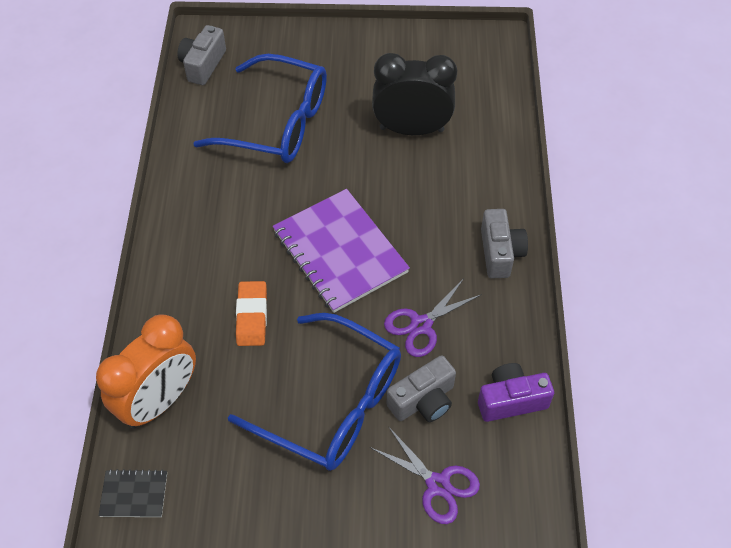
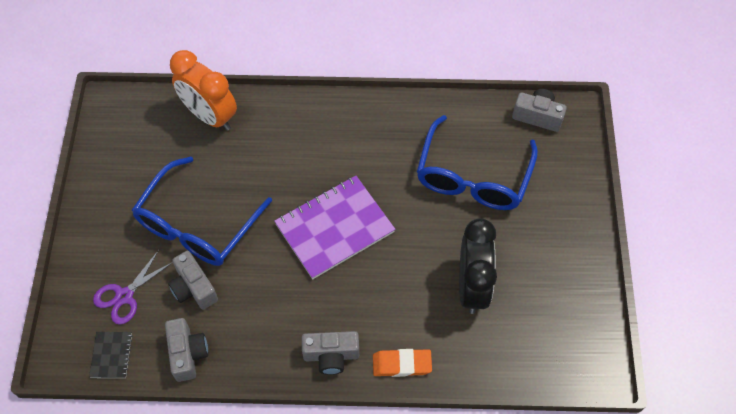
camera: 90 degrees right, 5 degrees up
(134, 494) = (143, 108): black notebook -> black notebook (111, 355)
(252, 316) = (276, 168): orange eraser -> orange eraser (402, 364)
(421, 325) = (261, 288): purple scissors -> none
(511, 400) = (187, 353): purple camera -> grey camera

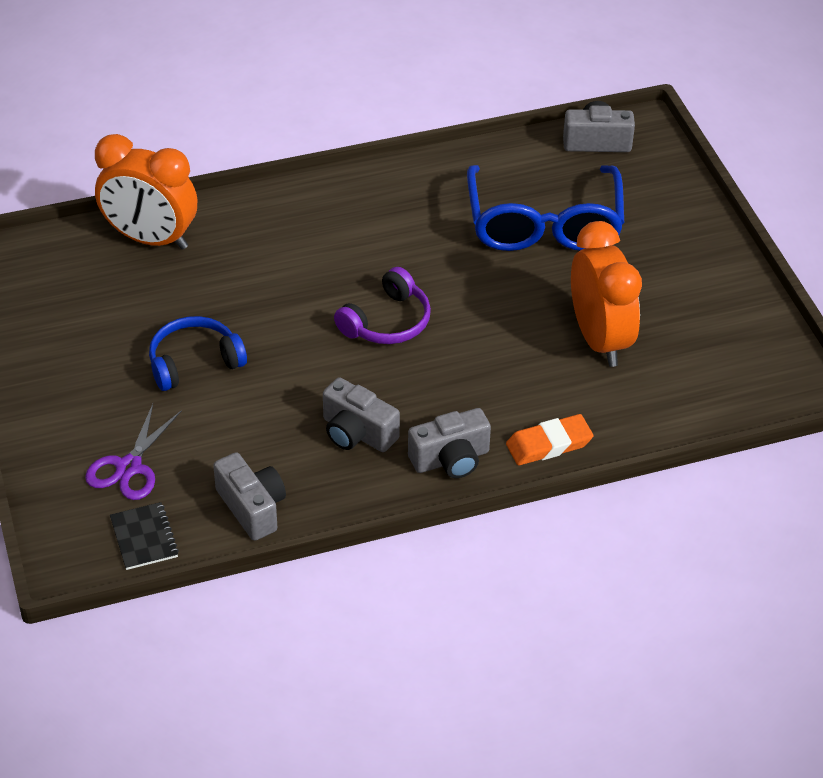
camera: 20 degrees left, 15 degrees down
(194, 288) = (224, 434): grey camera -> grey camera (357, 433)
(198, 224) = (194, 362): blue glasses -> blue headphones
(334, 228) = (387, 322): purple notebook -> purple headphones
(472, 286) = (599, 340): black clock -> orange clock

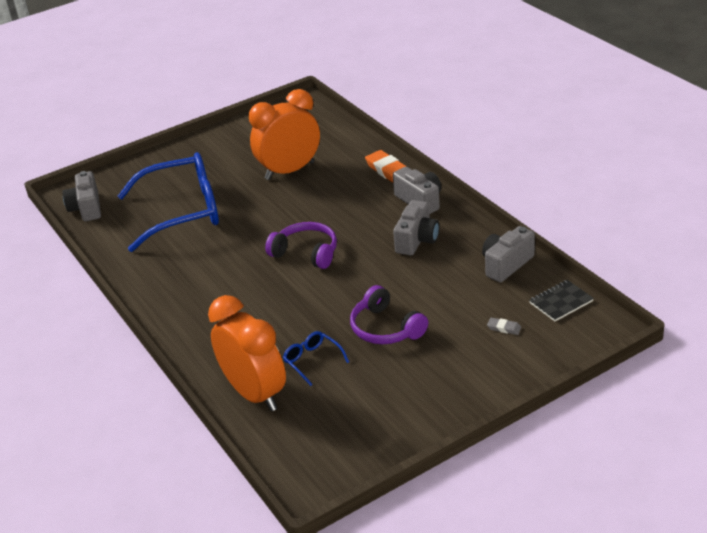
camera: 100 degrees left, 10 degrees down
(129, 467) = (504, 328): purple scissors -> grey eraser
(151, 239) = (255, 394): orange clock -> orange clock turned 45 degrees counterclockwise
(175, 291) = (313, 361): none -> blue glasses
(194, 362) = (385, 328): blue headphones -> purple headphones

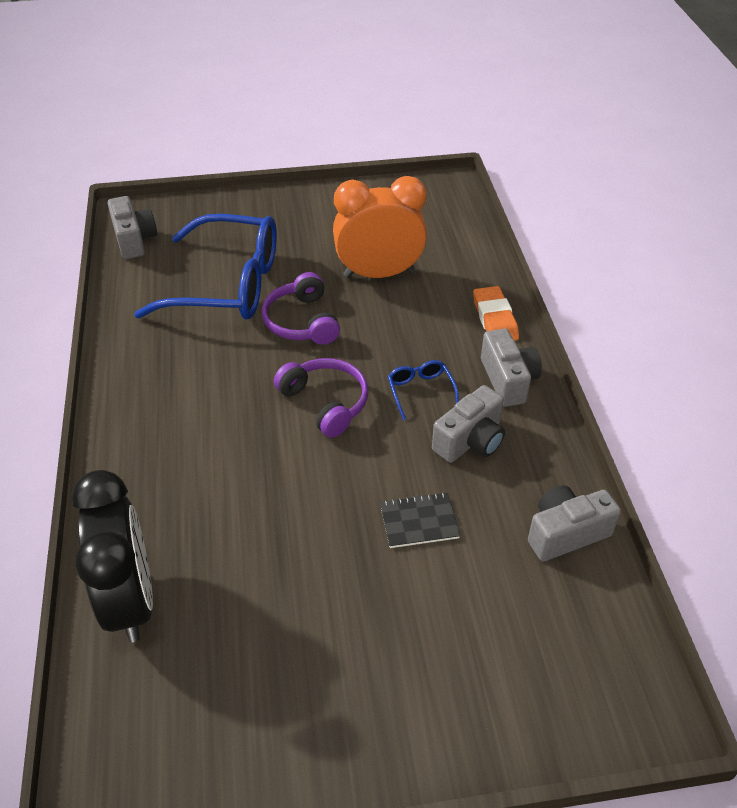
camera: 20 degrees right, 10 degrees up
(86, 208) = (134, 240): grey camera -> grey camera turned 150 degrees clockwise
(255, 394) = (131, 600): orange clock -> black clock
(313, 361) = (230, 580): blue glasses -> blue glasses (421, 392)
(385, 328) = (350, 569): purple headphones -> purple headphones (302, 321)
(504, 328) = (505, 645): grey eraser -> none
(561, 302) = (609, 636): black notebook -> black notebook (419, 522)

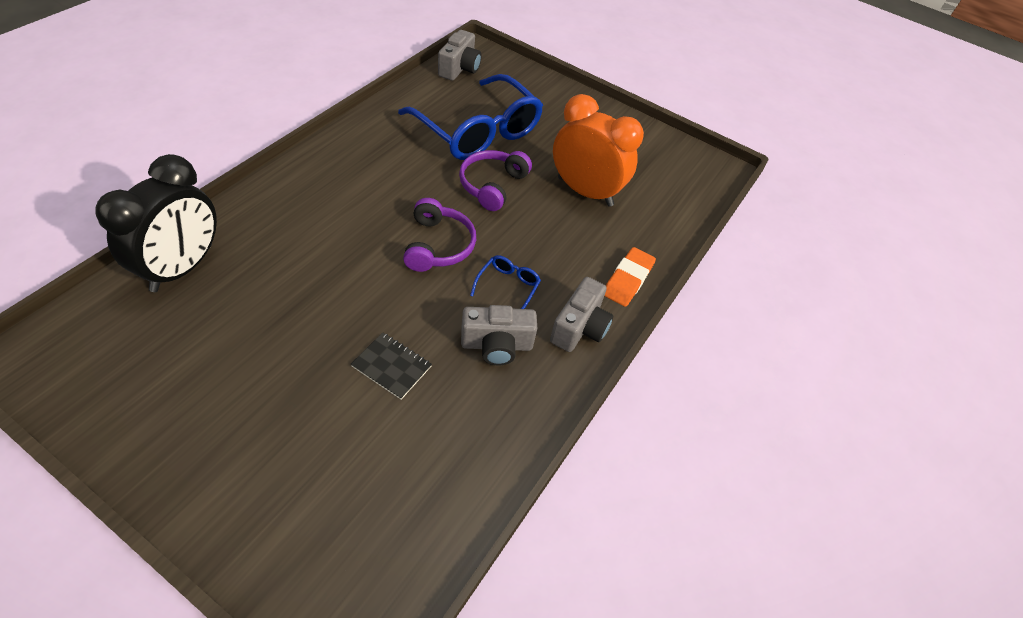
camera: 35 degrees right, 5 degrees up
(566, 533) = (475, 463): grey camera -> none

